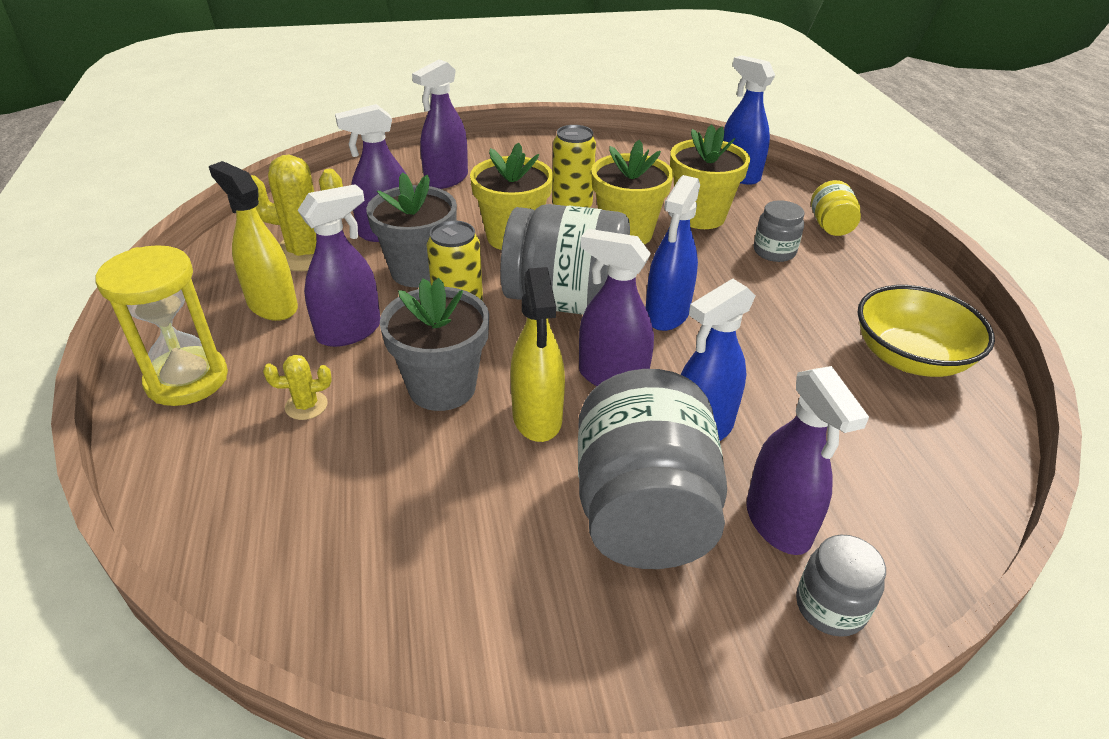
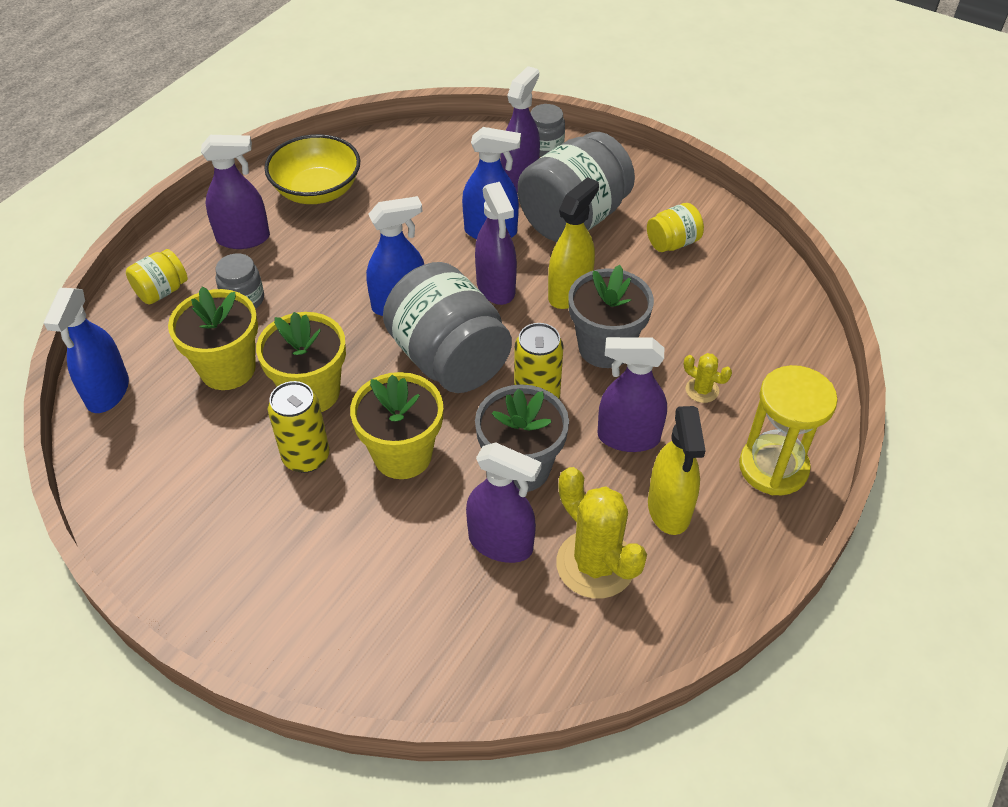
camera: 135 degrees left, 10 degrees up
(446, 179) = (359, 596): purple spray bottle -> purple spray bottle (243, 238)
(486, 566) = (672, 243): none -> yellow jar

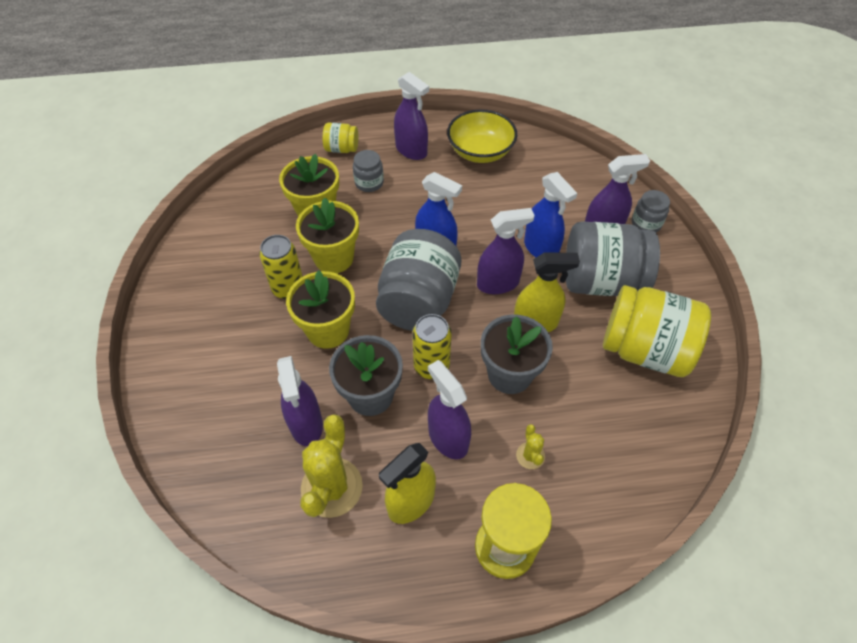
camera: 50 degrees right, 5 degrees up
(107, 392) = (258, 180): blue spray bottle -> none
(496, 287) = (498, 283): purple spray bottle -> purple spray bottle turned 135 degrees counterclockwise
(672, 243) = (644, 350): yellow jar -> yellow jar, size x2.11

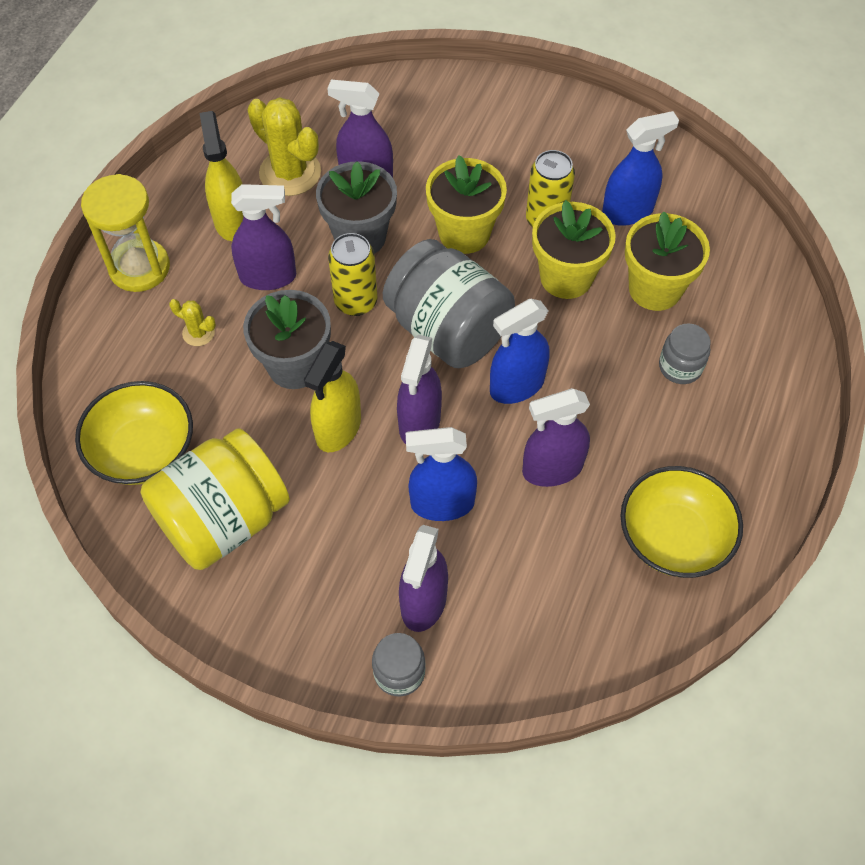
camera: 120 degrees right, 5 degrees up
(256, 248) = (627, 212): none -> blue spray bottle
(342, 149) = (770, 364): yellow jar -> none
(411, 150) = (723, 448): purple spray bottle -> purple spray bottle (552, 469)
(601, 281) = (345, 540): grey jar -> none
(644, 428) = (143, 450): none -> yellow bowl

